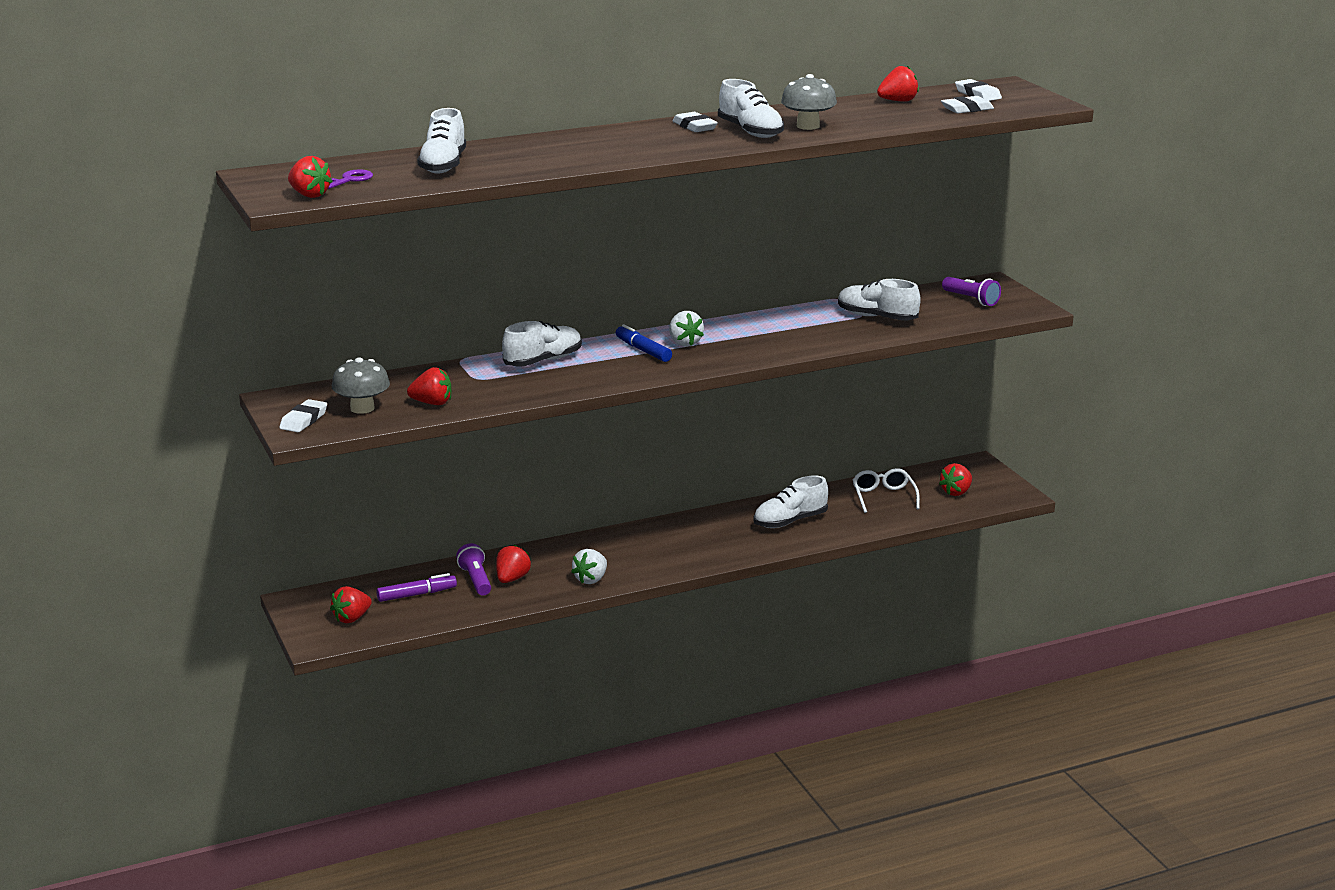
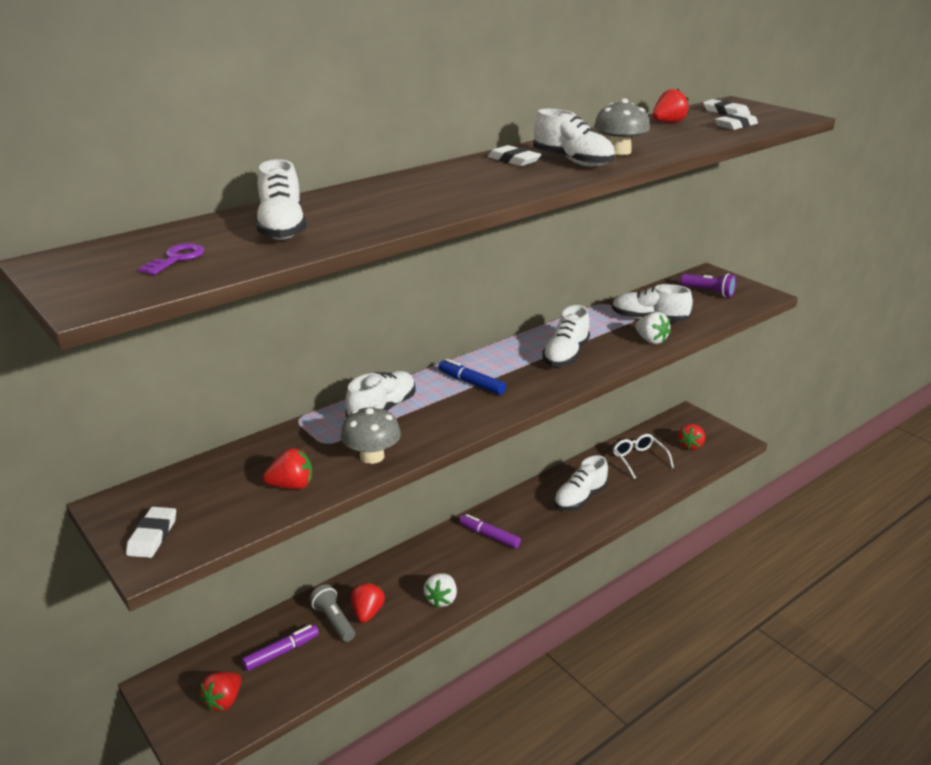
camera: 15 degrees left, 5 degrees up
(309, 195) = (132, 287): red strawberry -> none
(362, 408) = (216, 506): grey mushroom -> grey mushroom (372, 456)
(476, 580) = (334, 621): purple flashlight -> grey flashlight
(669, 539) = (489, 536): none -> purple marker
(684, 343) = (504, 369): white strawberry -> white strawberry (651, 340)
(758, 338) = (566, 355): none -> white shoe

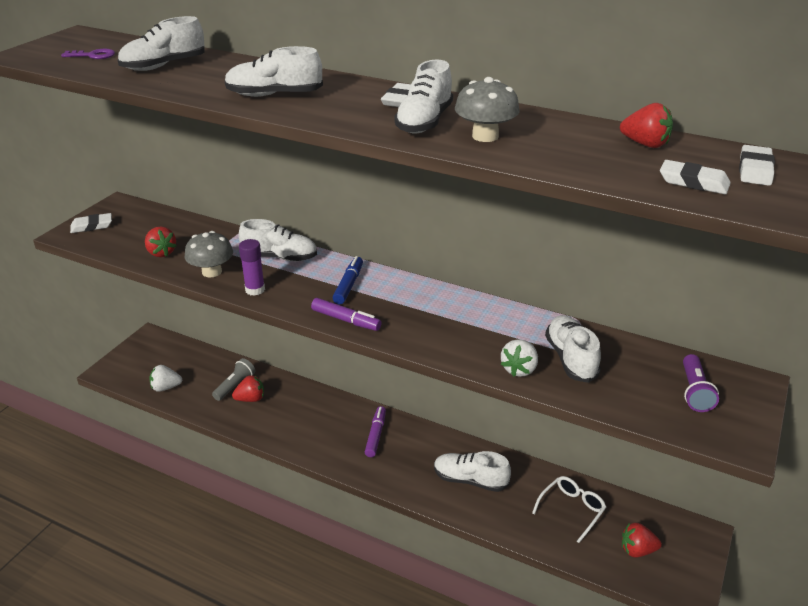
camera: 65 degrees right, 5 degrees up
(224, 701) = (145, 367): red strawberry -> none
(281, 652) = (196, 374): purple marker -> purple marker (346, 320)
(434, 435) = (255, 290): none -> purple glue stick
(441, 599) = (283, 432): white strawberry -> white strawberry (166, 387)
(566, 355) = (440, 322): white shoe -> white shoe (274, 95)

